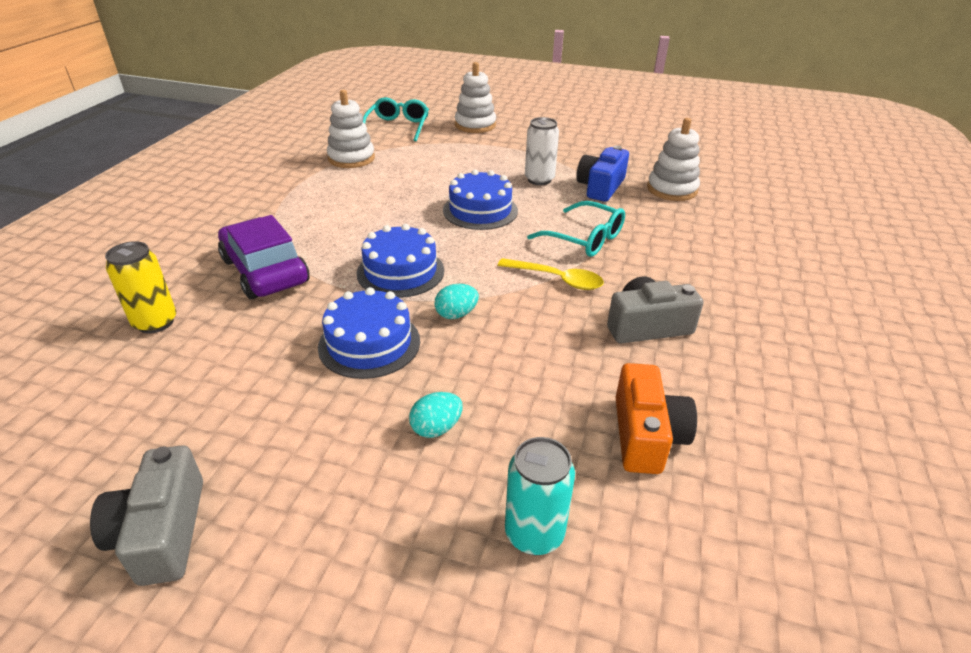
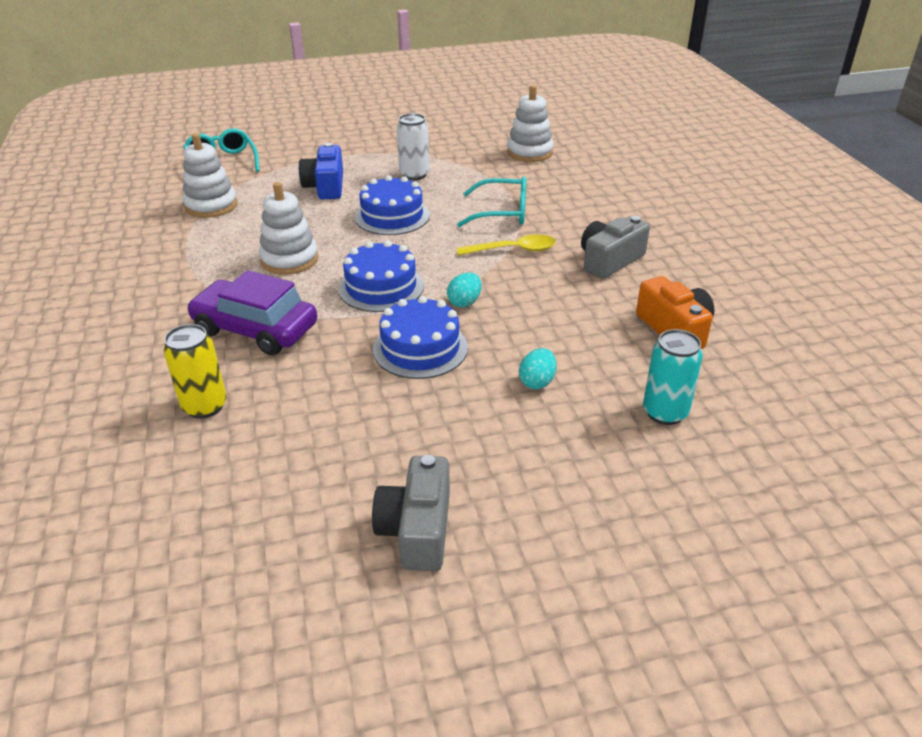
camera: 30 degrees left, 0 degrees up
(162, 532) = (417, 529): grey camera -> grey camera turned 45 degrees clockwise
(475, 125) = (299, 141): white stacking toy -> white stacking toy (289, 260)
(600, 187) = (472, 166): blue camera -> blue camera (325, 186)

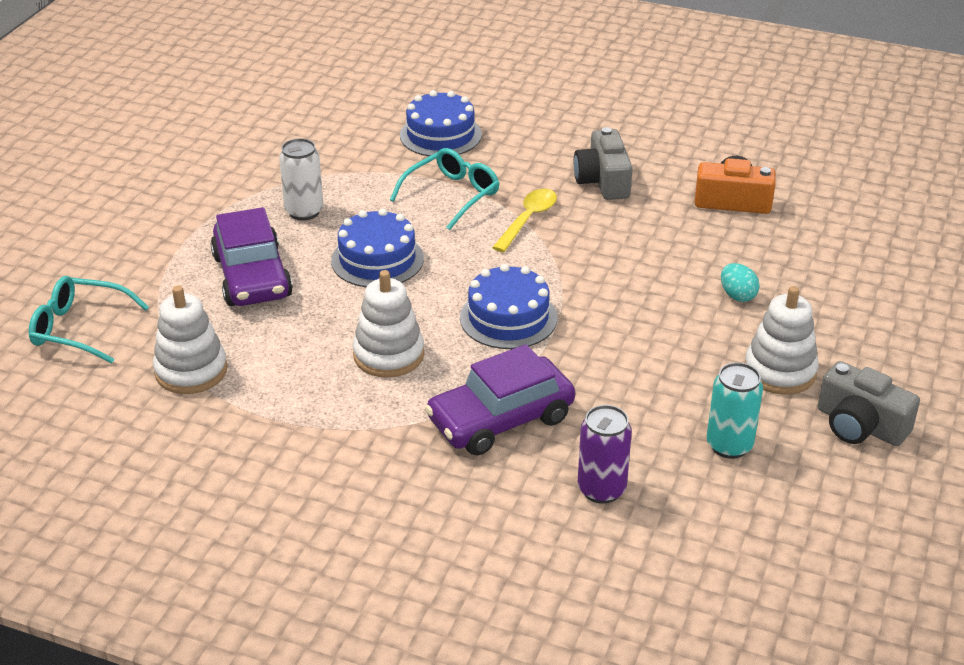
camera: 55 degrees left, 0 degrees up
(205, 406) = (601, 489): yellow can -> purple can
(325, 186) = (252, 276): blue camera -> purple car
(420, 348) = (632, 334): blue cake -> blue cake (440, 135)
(464, 302) = (586, 282): turquoise egg -> none
(529, 152) = (350, 127): white stacking toy -> white stacking toy (779, 371)
(665, 412) = (827, 256): turquoise can -> turquoise can (729, 445)

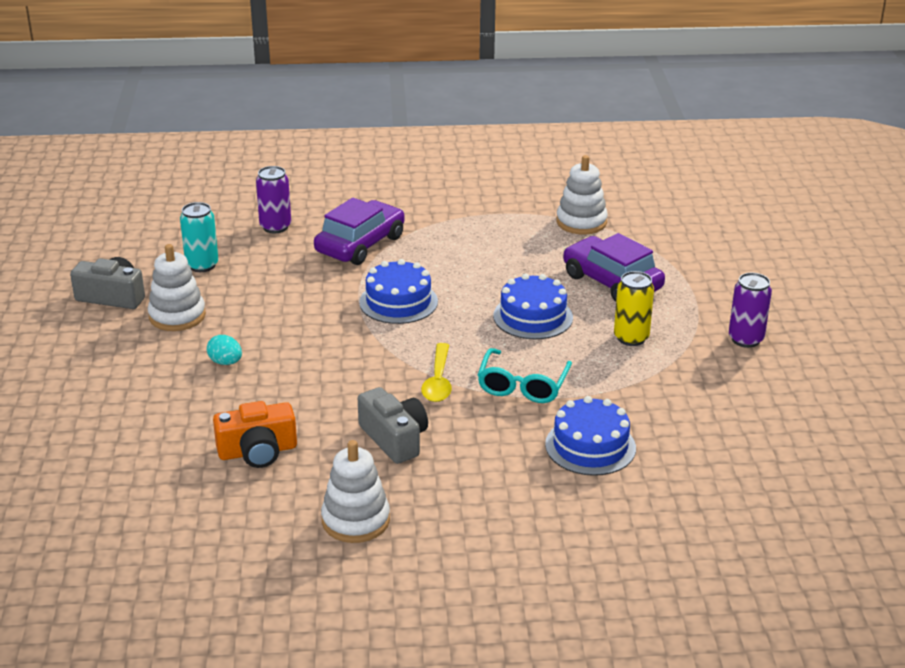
camera: 155 degrees right, 5 degrees down
(79, 328) = (683, 225): turquoise glasses -> none
(200, 182) = (745, 339): none -> purple can
(304, 211) = (631, 338): white can -> yellow can
(388, 355) = (464, 260): white stacking toy -> white stacking toy (355, 520)

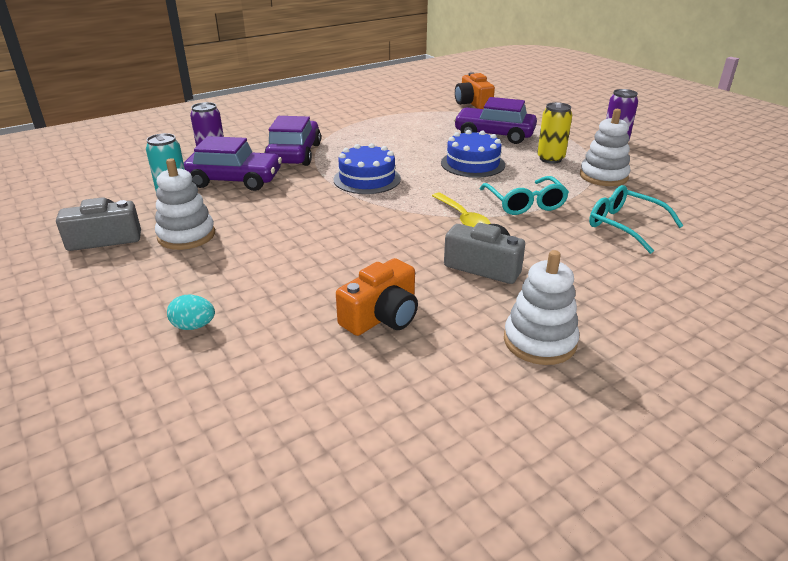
camera: 30 degrees left, 0 degrees up
(225, 362) = (270, 256): turquoise egg -> turquoise egg (194, 326)
(271, 262) = (234, 180): none -> purple car
(581, 222) = (431, 111): white stacking toy -> white stacking toy (603, 176)
(590, 446) = (624, 225): blue cake -> turquoise glasses
(651, 223) = (473, 103): none -> orange camera

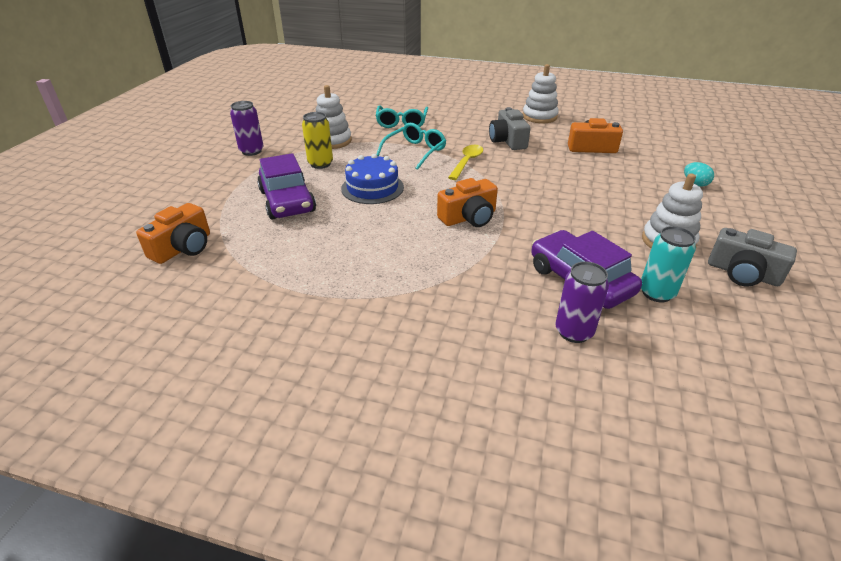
camera: 130 degrees left, 5 degrees up
(294, 154) = (481, 284): purple car -> none
(367, 179) = (469, 217): blue cake -> orange camera

